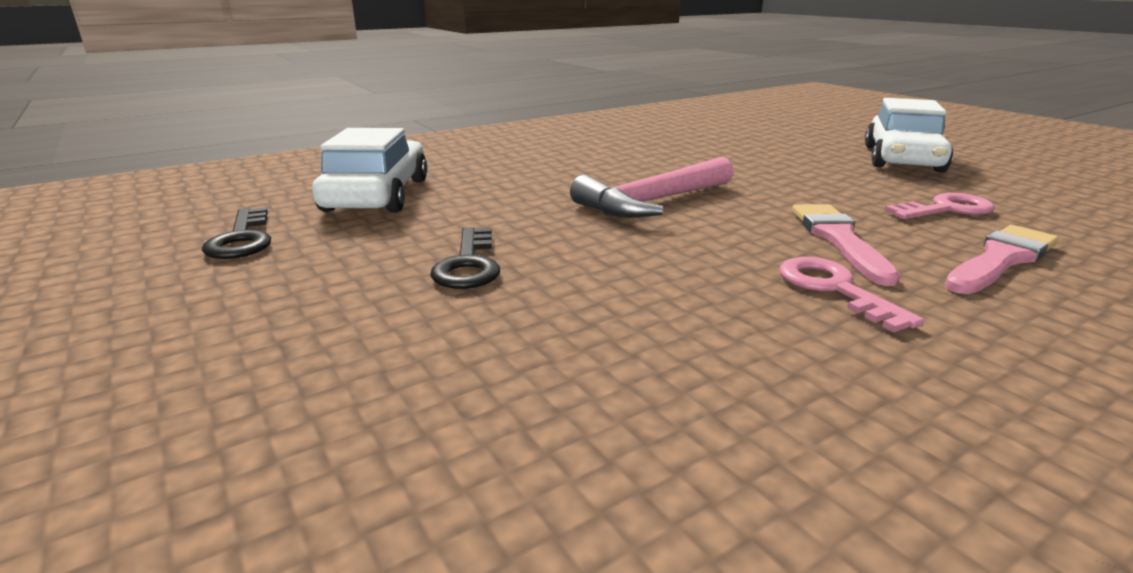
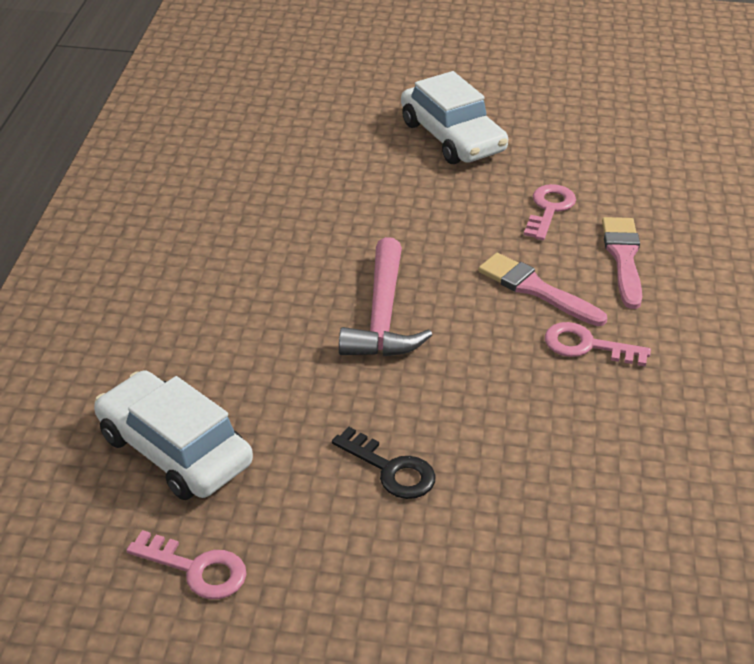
camera: 50 degrees left, 15 degrees up
(242, 239) = (196, 569): black key -> pink key

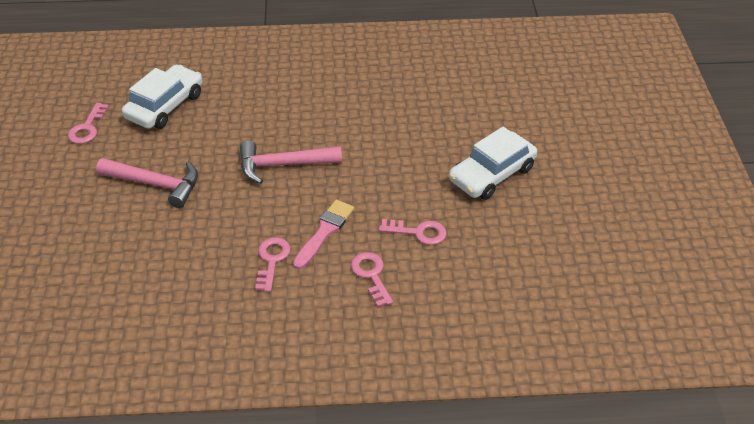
camera: 80 degrees right, 5 degrees up
(390, 469) = (156, 184): black key -> pink hammer
(623, 258) = (371, 275): pink brush -> pink key

